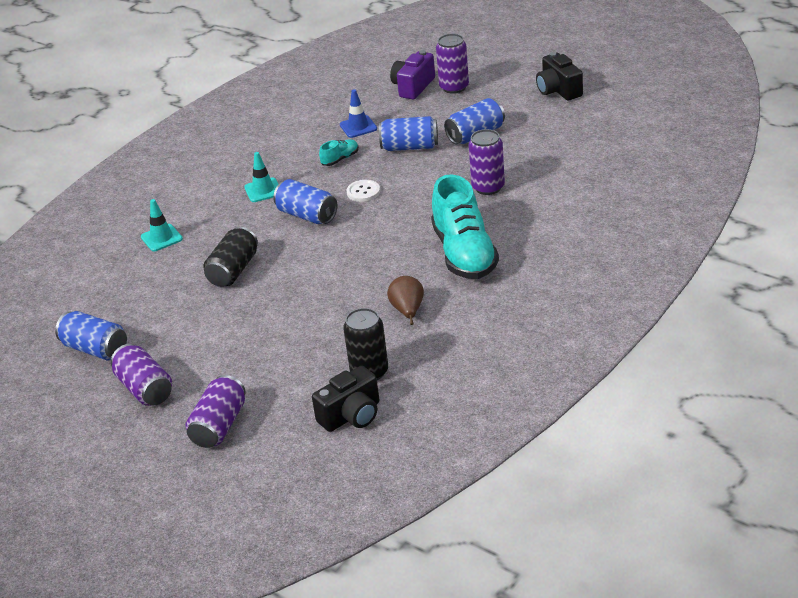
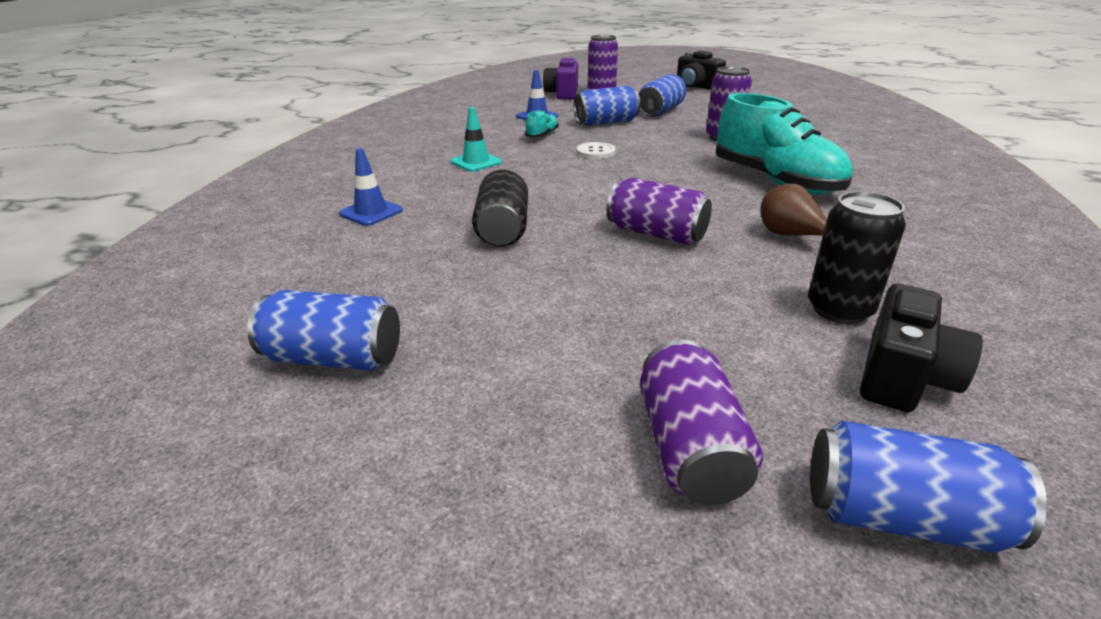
camera: 25 degrees left, 5 degrees down
(145, 389) = (477, 408): purple can -> purple can (656, 234)
(161, 238) = (371, 212): turquoise traffic cone -> blue traffic cone
(307, 215) = (550, 174): blue can -> blue can (900, 517)

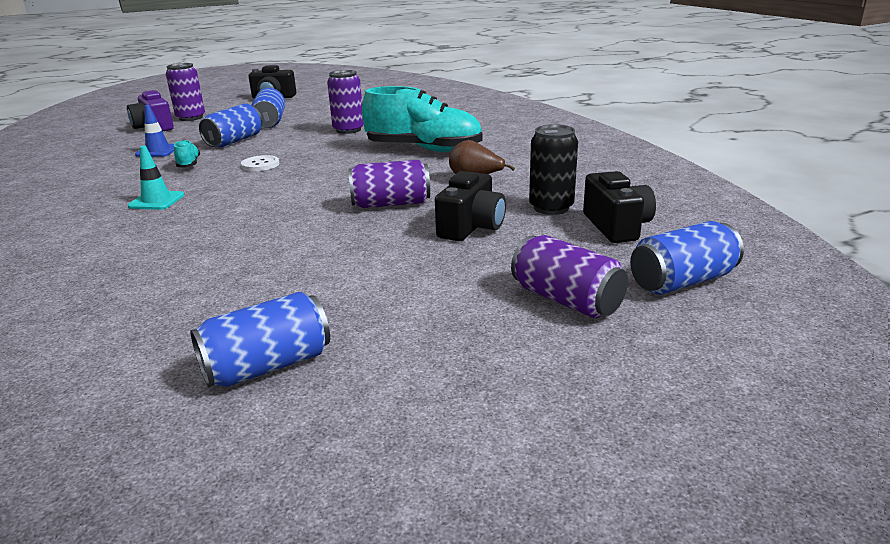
camera: 40 degrees left, 5 degrees down
(371, 212) = (113, 268): blue traffic cone -> none
(503, 229) = (267, 239): black can -> none
(704, 295) = (471, 227): none -> black camera

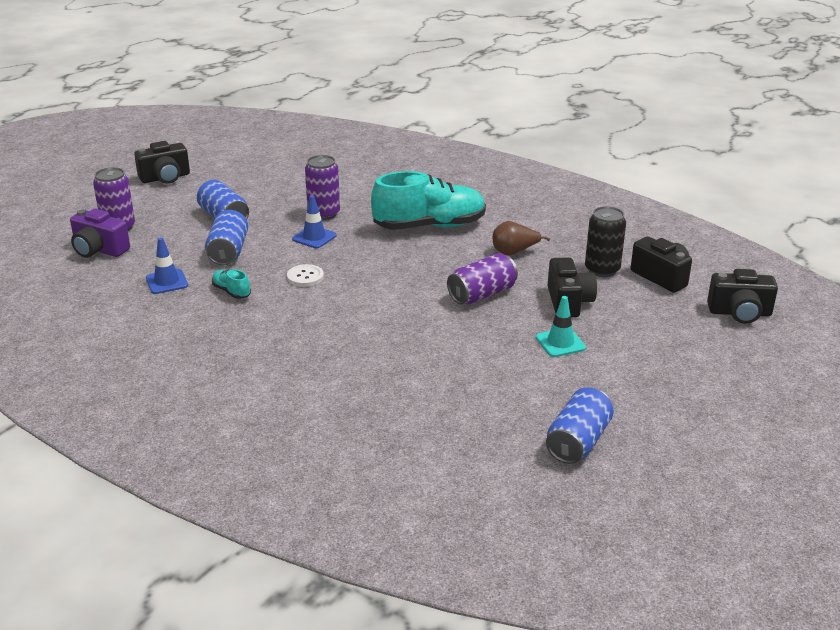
camera: 30 degrees left, 5 degrees up
(156, 201) = (275, 340): turquoise traffic cone -> turquoise traffic cone (560, 343)
(314, 142) = (314, 237): none -> blue traffic cone
(566, 300) = (691, 345): purple can -> none
(682, 281) = (739, 313): blue can -> black camera

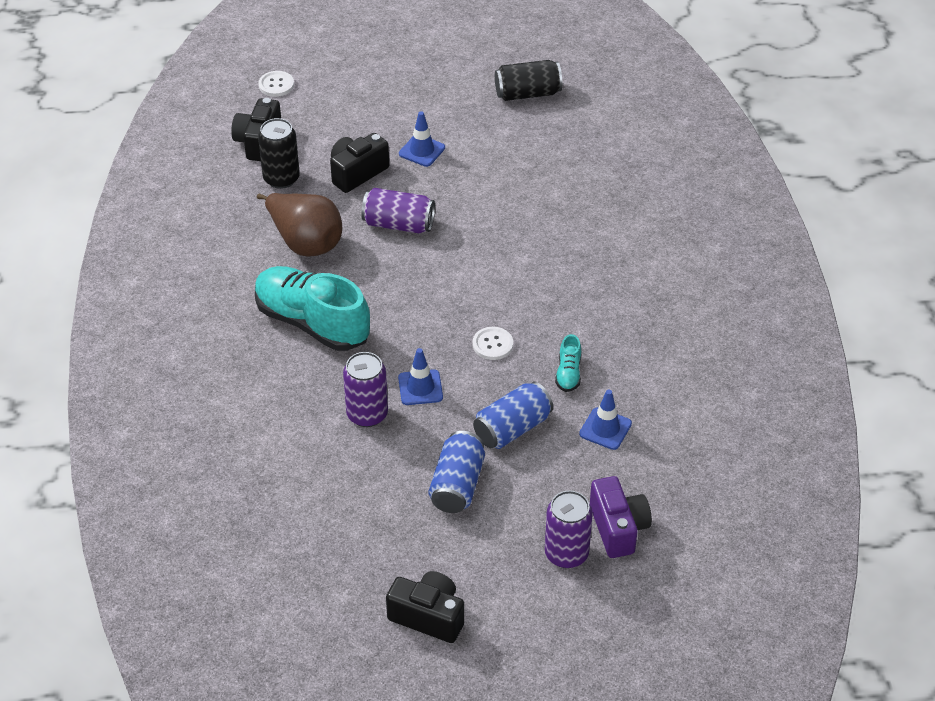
camera: 130 degrees left, 15 degrees up
(514, 252) = (305, 242): brown pear -> brown pear, size x1.67
(560, 343) = (422, 151): turquoise traffic cone -> blue traffic cone
(578, 441) = (527, 93): blue can -> black can
(739, 313) = (276, 85): black camera -> white button

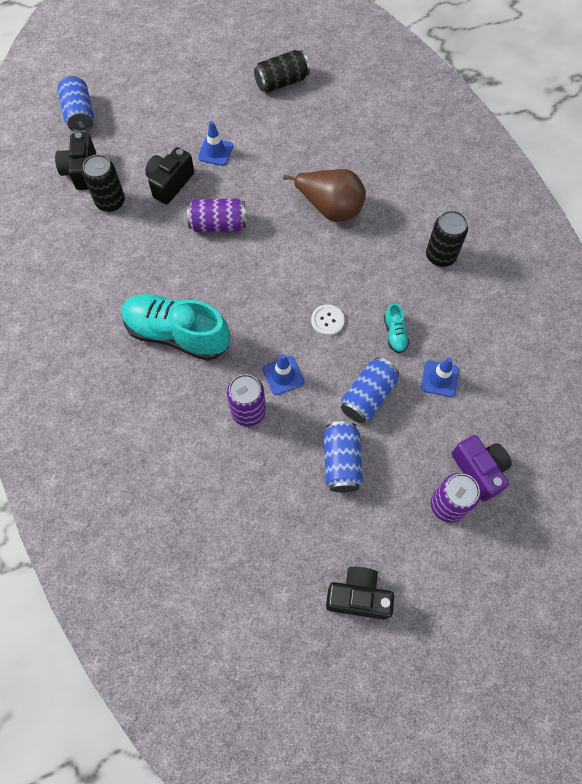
camera: 15 degrees left, 20 degrees up
(276, 85) = (80, 114): white button -> blue can
(305, 242) = (148, 258): brown pear -> brown pear (330, 208)
(654, 306) = (440, 256): none -> black can

